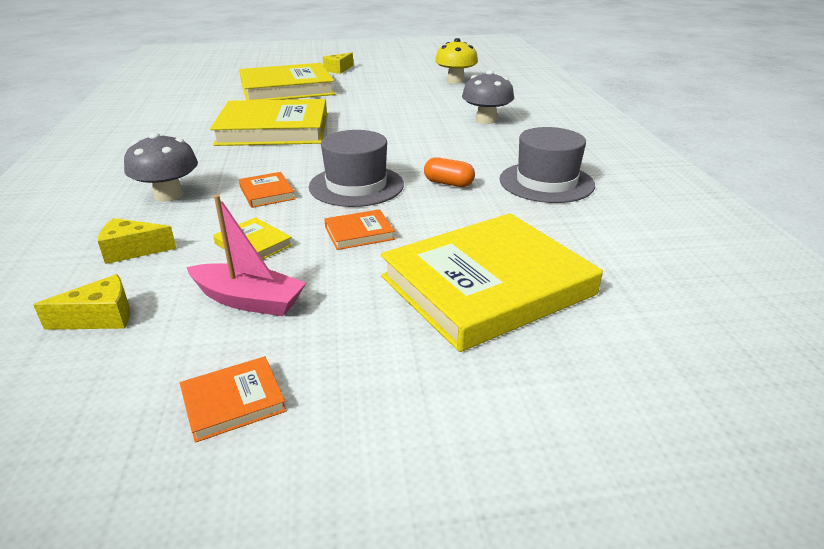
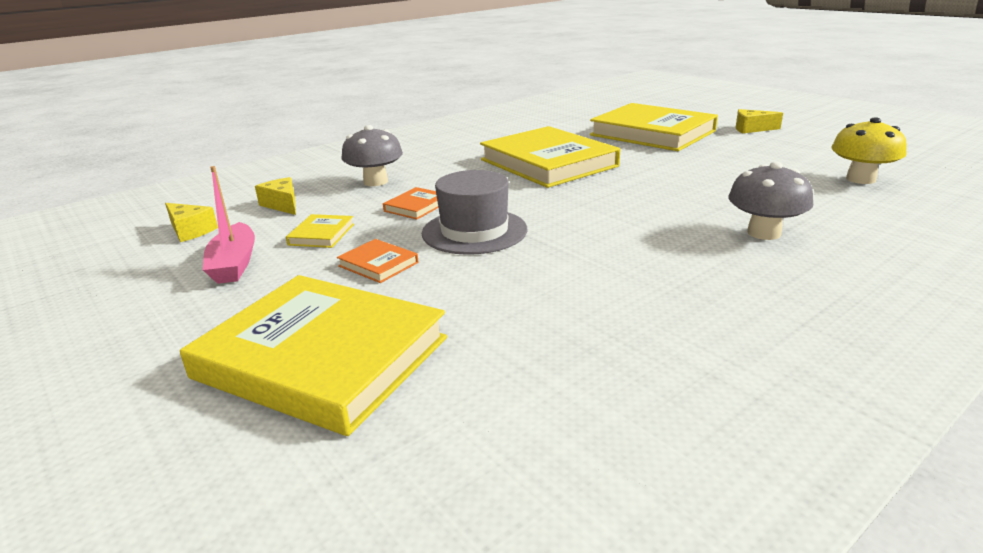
camera: 60 degrees right, 5 degrees down
(233, 401) = (100, 307): orange book -> none
(448, 183) = (538, 268): orange capsule -> none
(546, 182) = (627, 323): grey hat -> none

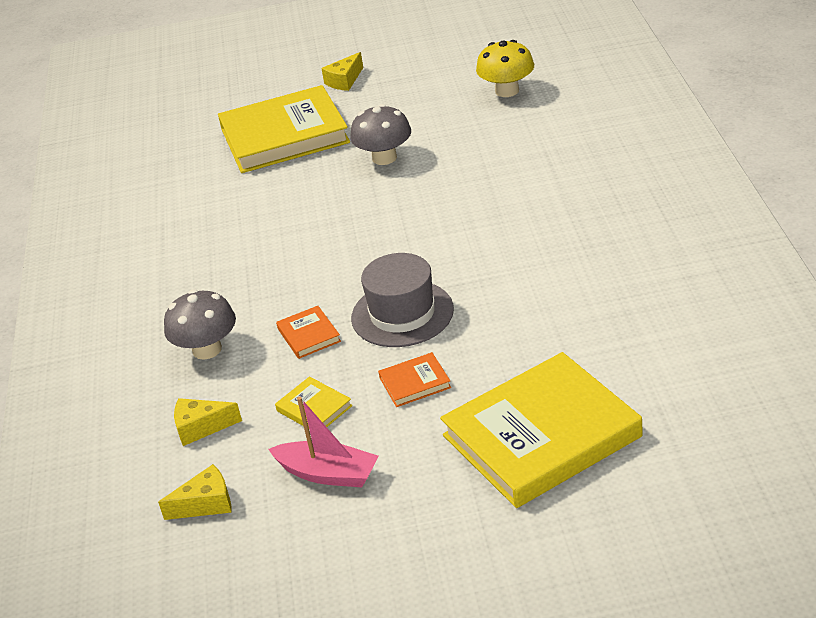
camera: 55 degrees left, 10 degrees up
(548, 163) = (289, 225): yellow book -> none
(764, 233) = (546, 177): grey mushroom -> grey mushroom (384, 158)

